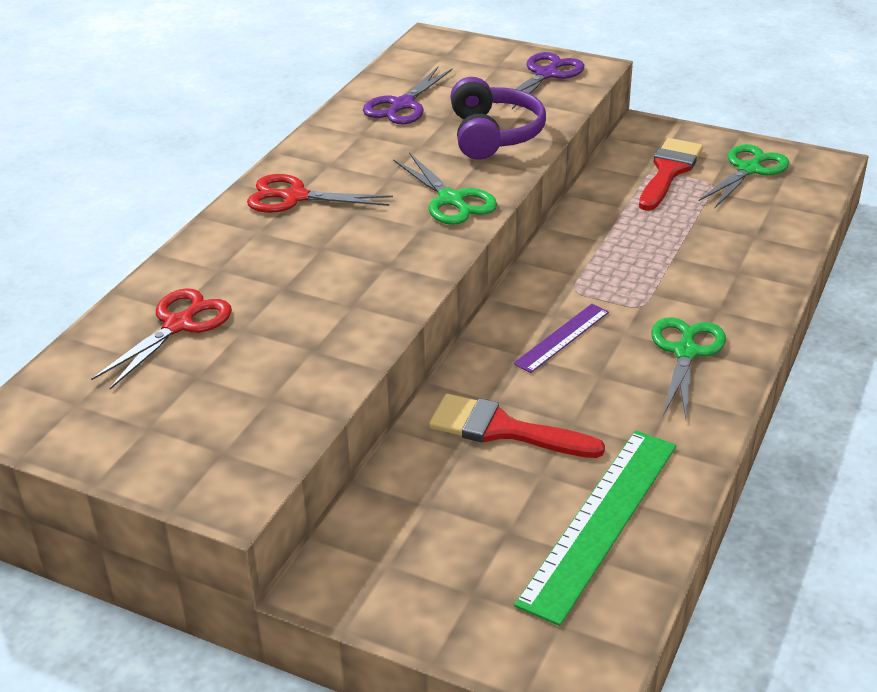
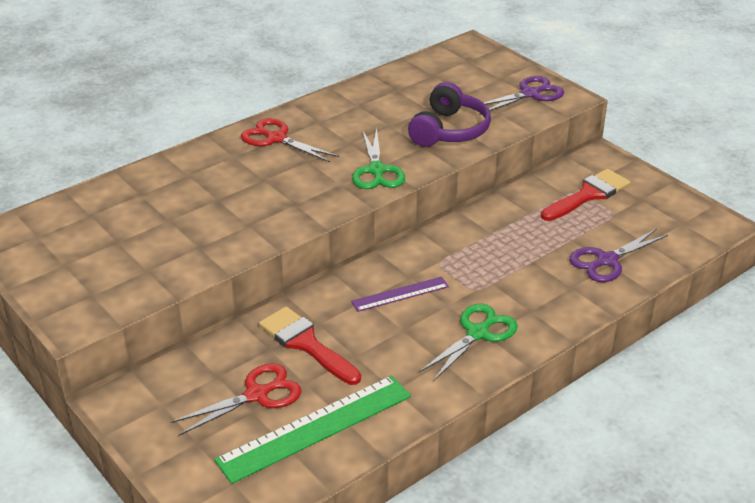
camera: 25 degrees right, 0 degrees up
(178, 325) = (134, 204): red scissors -> red scissors (256, 395)
(403, 105) = (405, 91): purple scissors -> purple scissors (607, 260)
(749, 169) = (653, 211): green scissors -> none

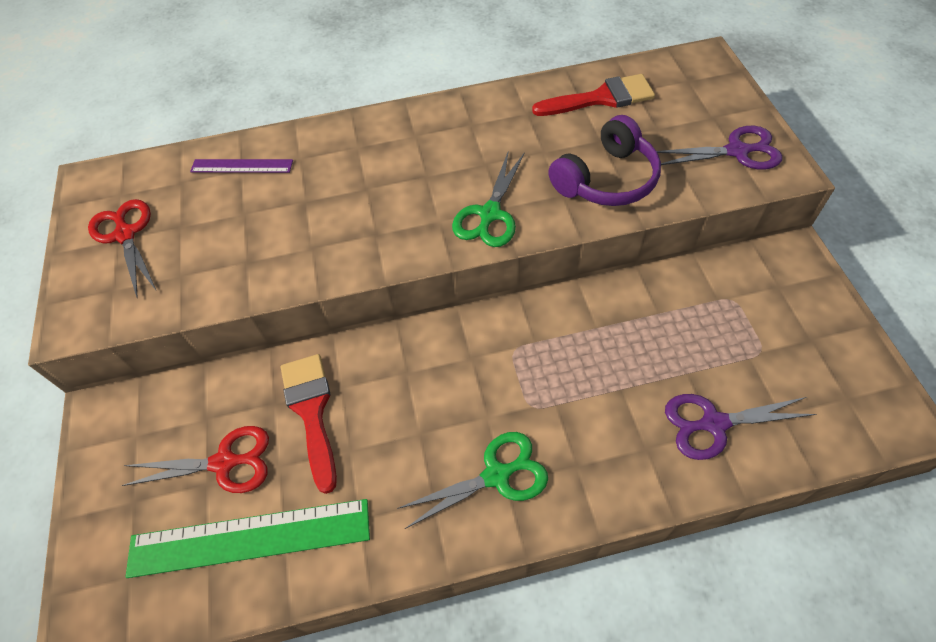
camera: 30 degrees right, 20 degrees up
(276, 139) = (414, 136): red scissors -> red scissors (125, 235)
(400, 294) = (446, 380): purple ruler -> purple ruler (242, 166)
(588, 195) = (745, 310): red brush -> red brush (601, 98)

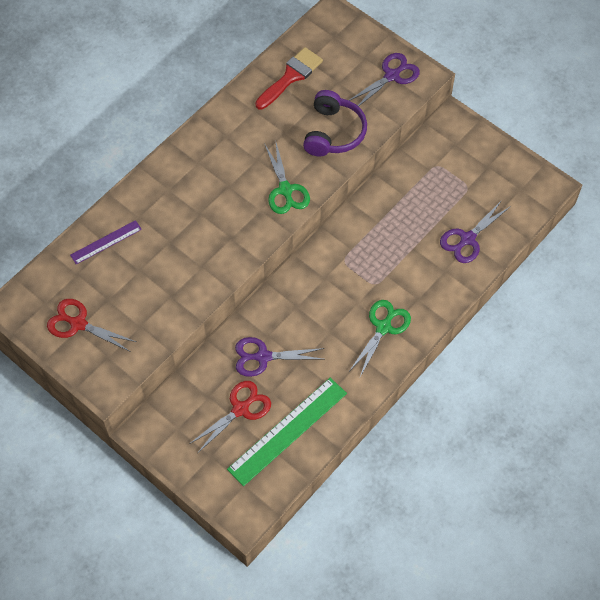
camera: 40 degrees left, 5 degrees up
(311, 411) = (263, 357): red brush -> purple scissors

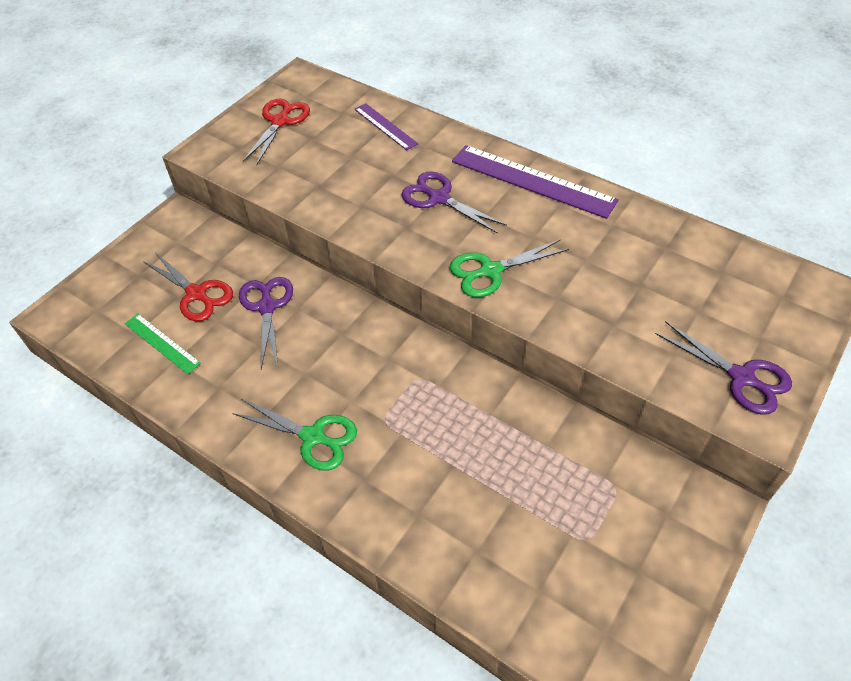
camera: 85 degrees right, 10 degrees down
(198, 149) = (532, 181): none -> purple ruler
(288, 431) = (162, 343): green ruler -> green ruler, size x0.55
(291, 76) = (685, 256): red brush -> none
(333, 132) = (604, 313): purple headphones -> none
(467, 239) = (483, 546): purple scissors -> purple scissors (439, 198)

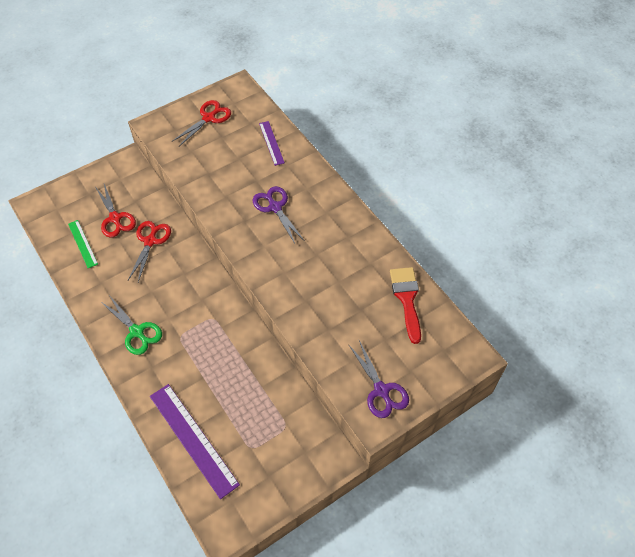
camera: 20 degrees right, 5 degrees up
(267, 307) = (150, 241): purple scissors -> red scissors
(491, 271) = (277, 268): green scissors -> none
(532, 181) = (340, 215): purple ruler -> purple ruler (193, 439)
(689, 251) = (406, 299): none -> red brush

